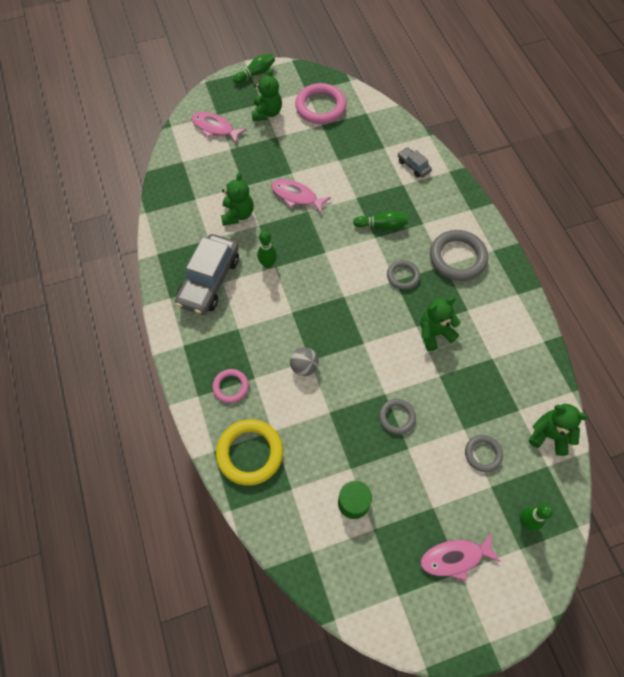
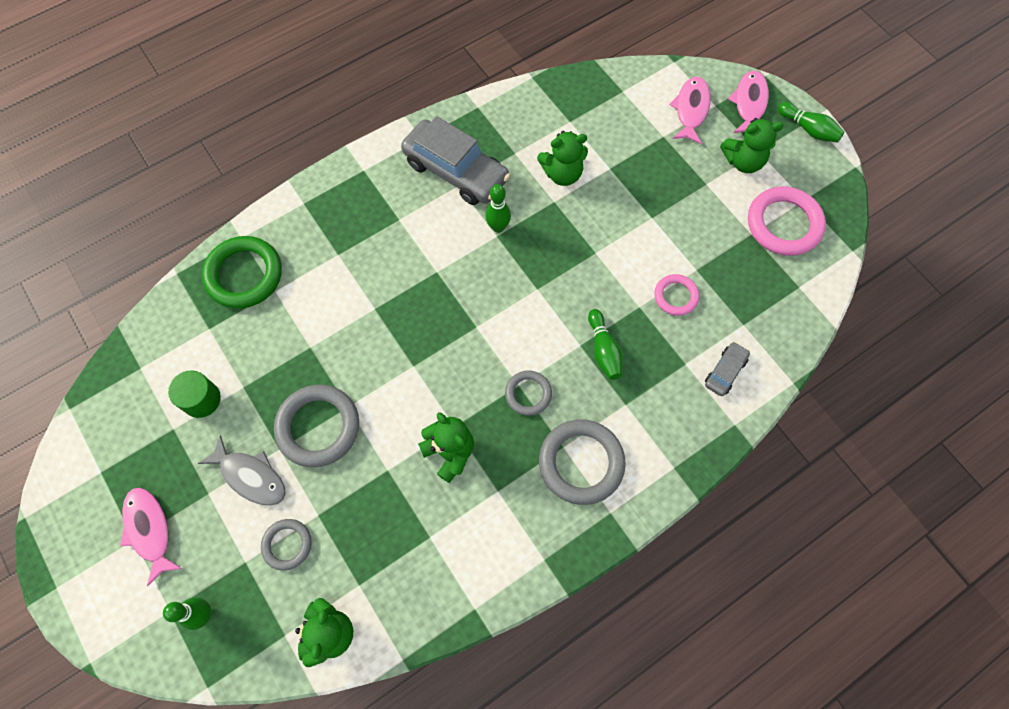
camera: 75 degrees right, 5 degrees up
(209, 281) = (456, 171): grey car -> grey car turned 150 degrees counterclockwise
(230, 387) = (321, 233): pink ring -> pink ring (675, 296)
(250, 453) = (244, 275): yellow ring -> green ring
(296, 196) = (614, 233): pink fish -> pink fish (749, 103)
(304, 367) = (364, 304): grey ball -> none
(397, 417) = (318, 427): grey ring -> grey ring, size x1.77
(425, 473) = (250, 476): none -> grey fish

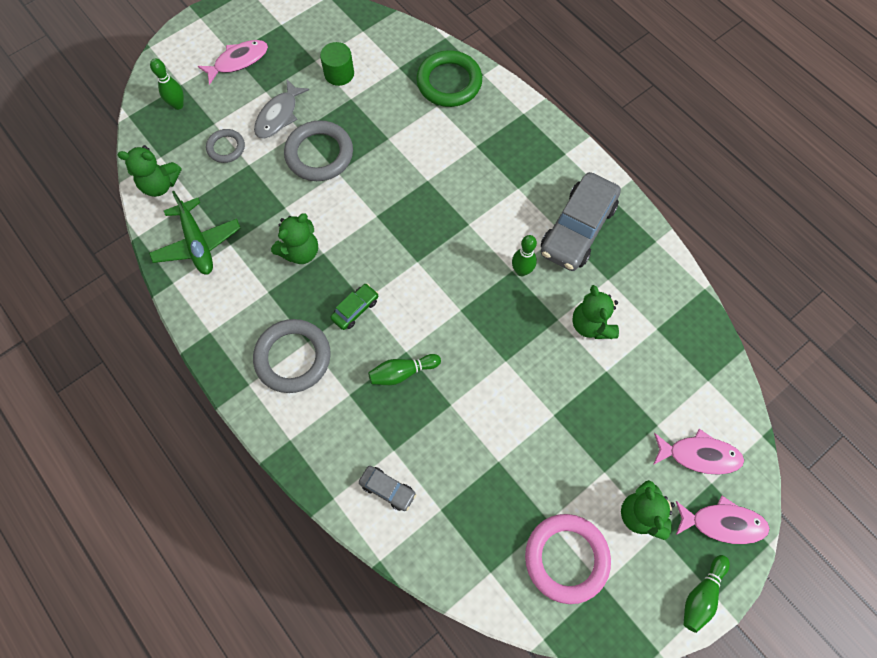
camera: 85 degrees right, 0 degrees up
(423, 578) = (197, 243): none -> green plane
(528, 394) = (355, 309): grey ring -> green car
(675, 296) = (465, 440): pink ring -> none

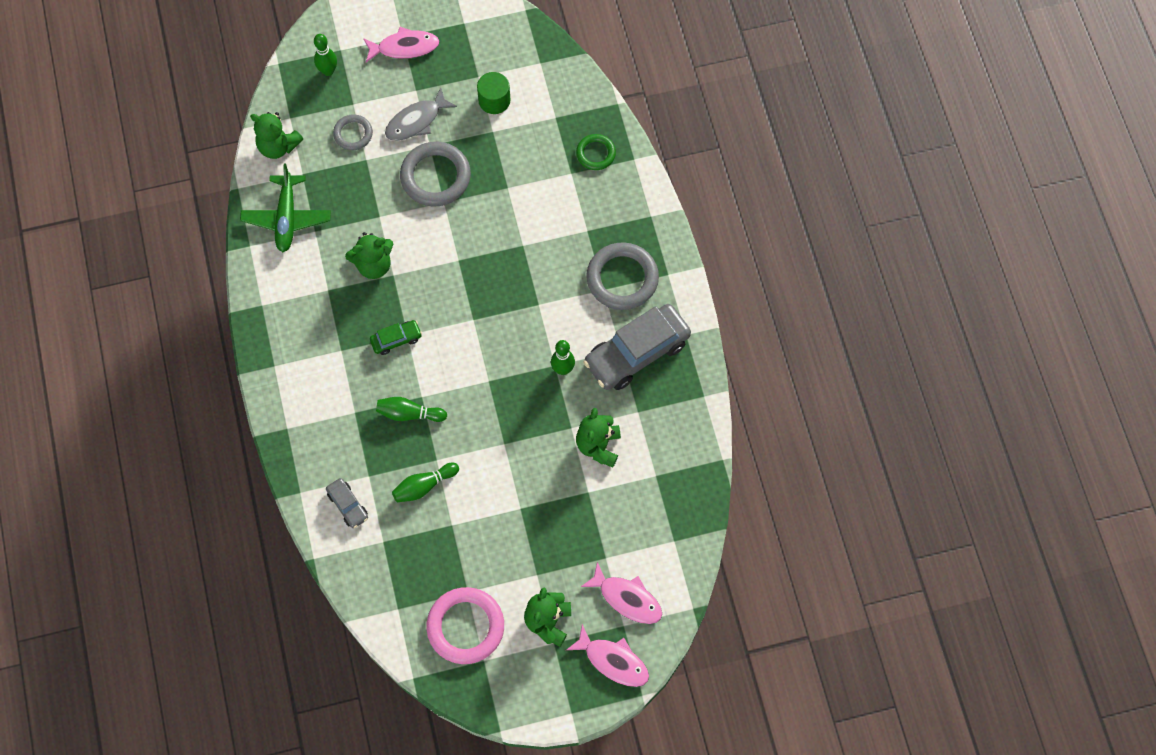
camera: 25 degrees right, 0 degrees up
(293, 357) = (322, 359): grey ring -> grey ring (622, 278)
(449, 82) = (595, 153): green ring -> green ring, size x0.56
(701, 594) = (560, 706): green bowling pin -> green bowling pin (424, 486)

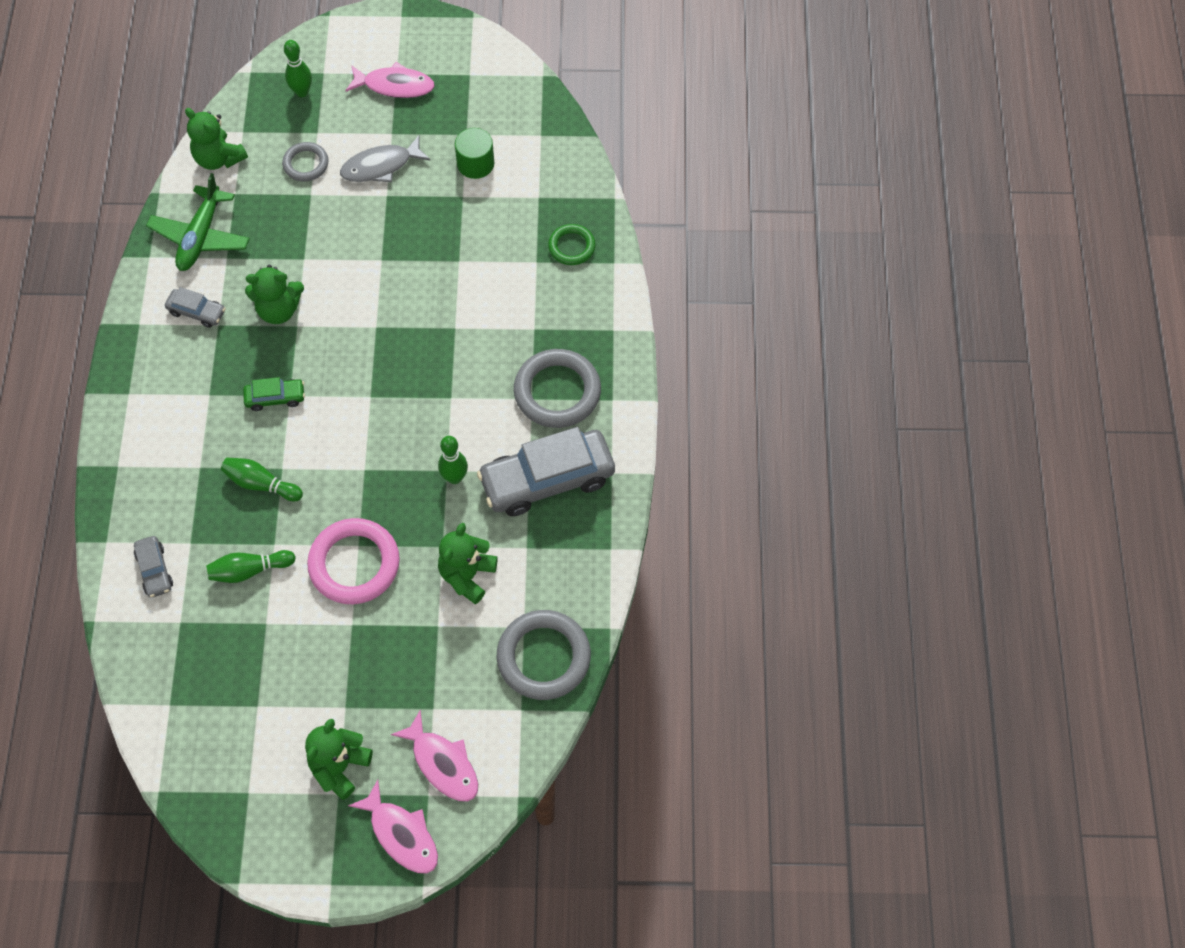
camera: 15 degrees right, 5 degrees down
(306, 283) = (197, 312): none -> grey car
(435, 177) = (381, 230): grey ring -> grey ring (543, 657)
(465, 627) = (241, 747): pink ring -> pink ring (354, 564)

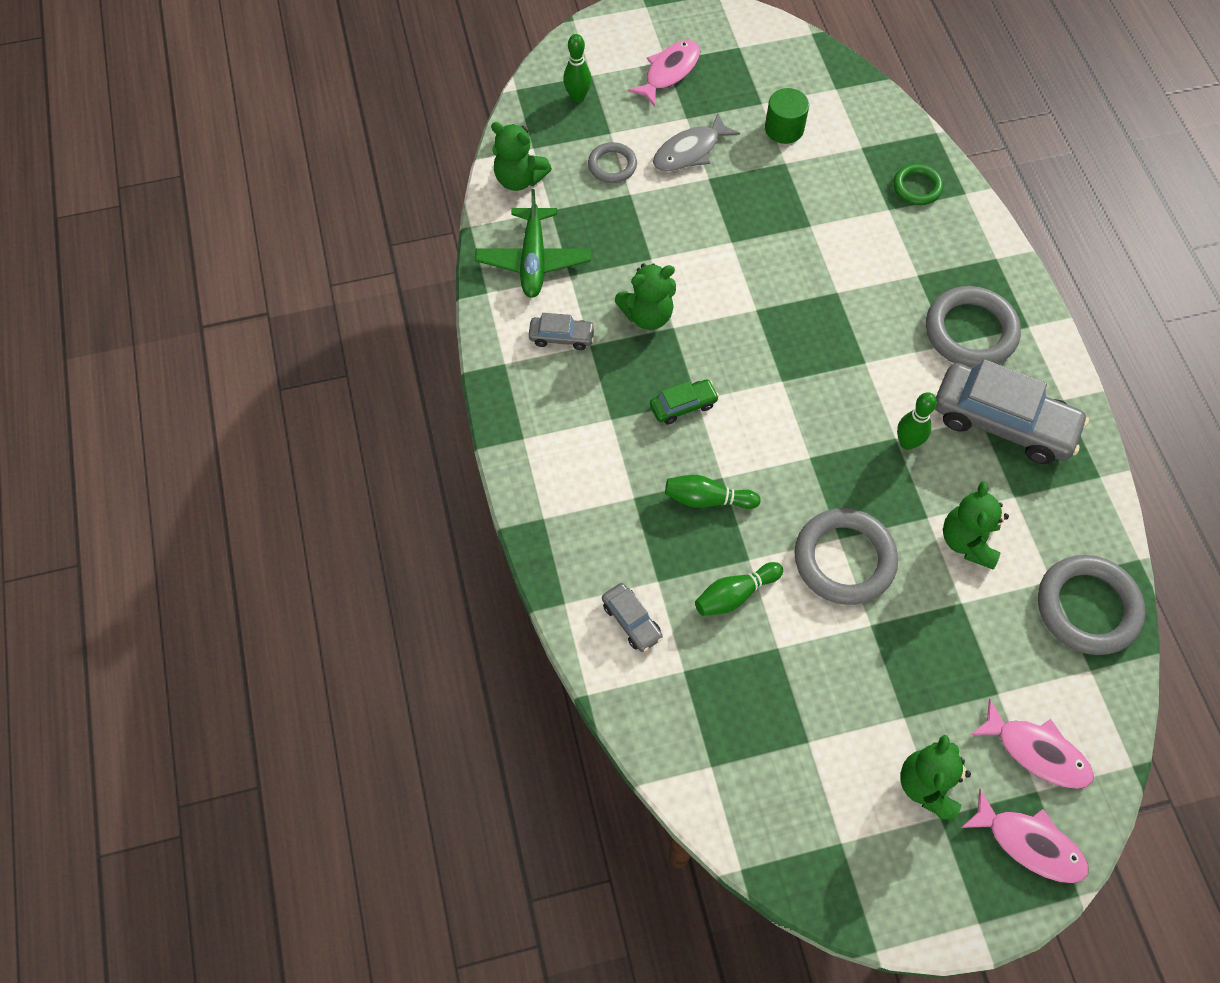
camera: 15 degrees left, 0 degrees up
(354, 564) = (844, 559): pink ring -> grey ring
(395, 85) = (669, 72): pink fish -> pink fish turned 45 degrees counterclockwise
(547, 480) = (1003, 422): grey car -> grey car turned 120 degrees counterclockwise

